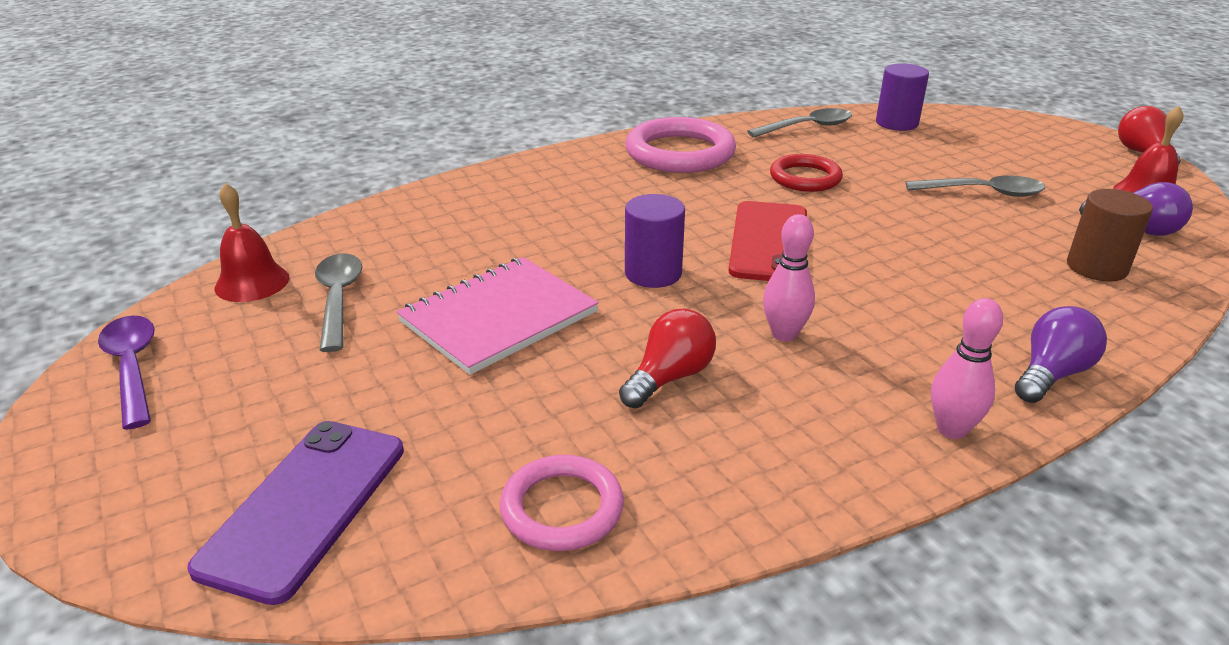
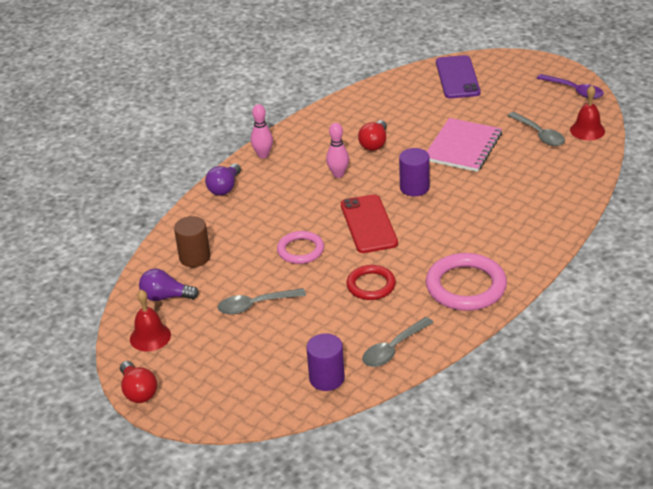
camera: 160 degrees right, 5 degrees up
(562, 508) = (381, 98): pink ring -> pink ring (300, 250)

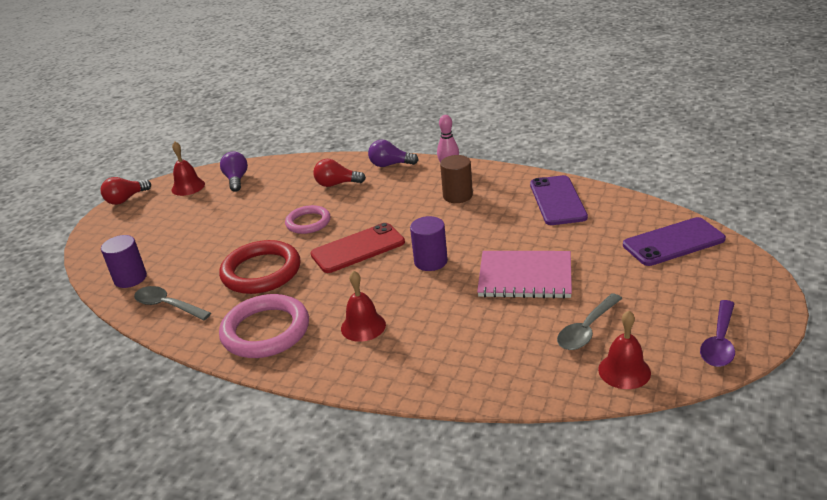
camera: 75 degrees right, 5 degrees down
(195, 257) = (289, 178): brown cylinder -> brown cylinder (457, 196)
(255, 305) = (228, 220): grey spoon -> none
(338, 174) = (435, 213): pink bowling pin -> none
(364, 111) = (557, 200): none -> purple phone
(371, 285) = (261, 272): red ring -> red ring, size x1.63
(374, 144) = (499, 220): red light bulb -> red light bulb (337, 184)
(486, 233) = (363, 326): none -> red bell

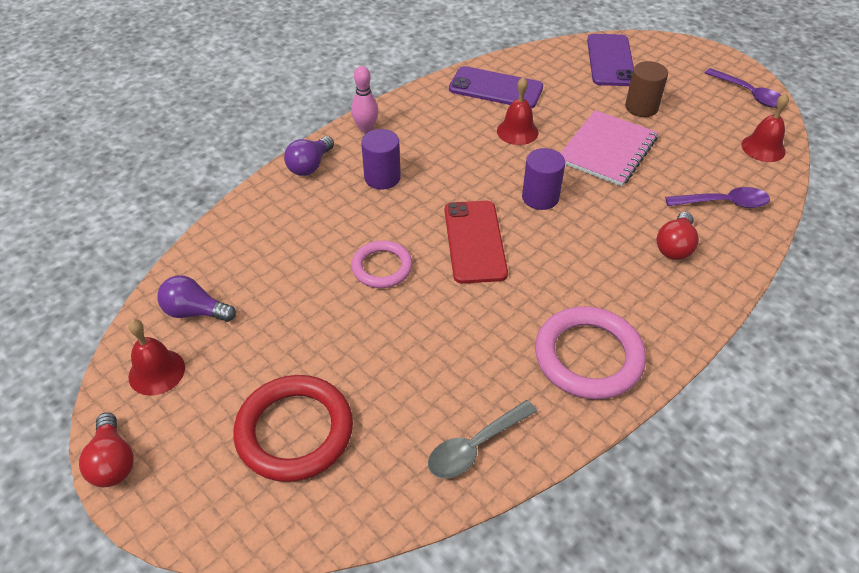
camera: 70 degrees left, 15 degrees up
(130, 278) = (374, 483): purple cylinder -> purple cylinder (382, 177)
(261, 272) = (462, 335): red ring -> red ring (294, 431)
(337, 184) = (311, 220): red light bulb -> red light bulb (675, 246)
(363, 326) = (624, 276): red bell -> red bell (517, 131)
(457, 196) = (429, 141): brown cylinder -> brown cylinder (641, 107)
(505, 361) = (723, 203): none -> purple spoon
(587, 329) = (703, 146): grey spoon -> none

